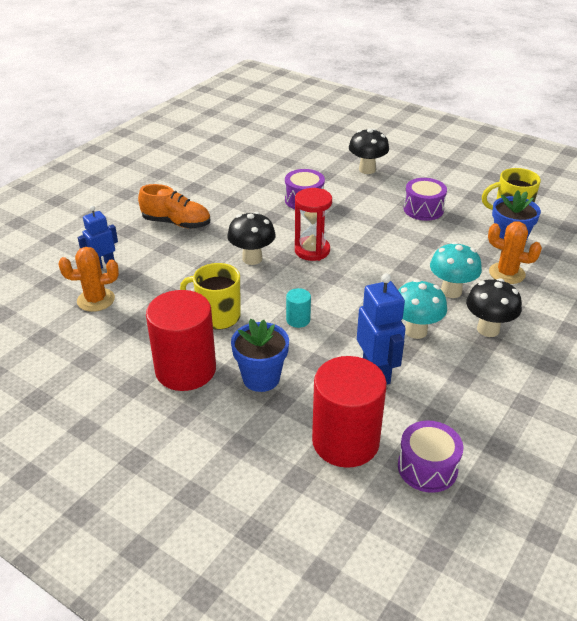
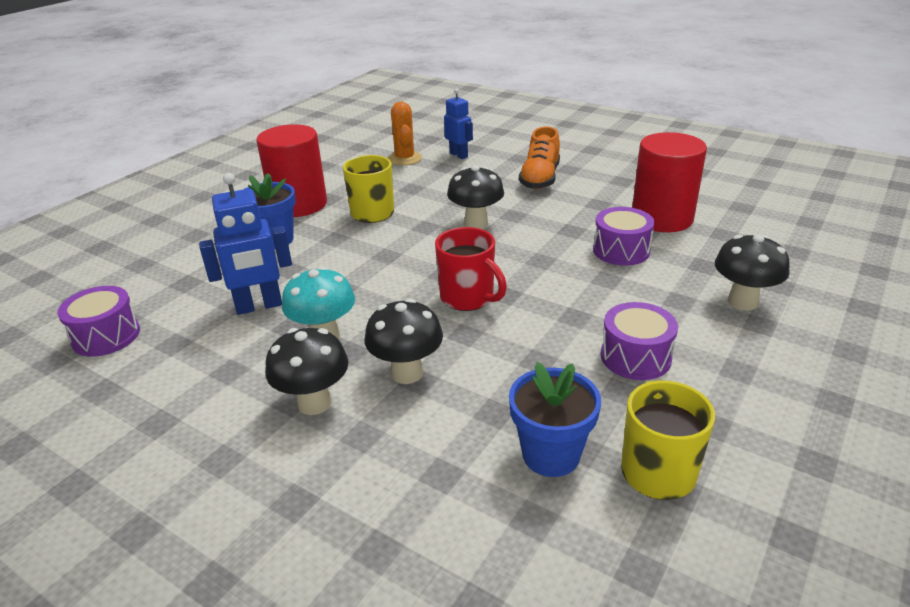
camera: 90 degrees right, 5 degrees down
(298, 320) = (360, 256): turquoise cylinder -> none
(312, 250) = (498, 260): red hourglass -> none
(345, 441) = (169, 287): red cylinder -> red cylinder (662, 218)
(363, 265) = (468, 298): none -> red mug
(451, 291) = (407, 373): turquoise mushroom -> black mushroom
(506, 273) = (454, 440): orange cactus -> none

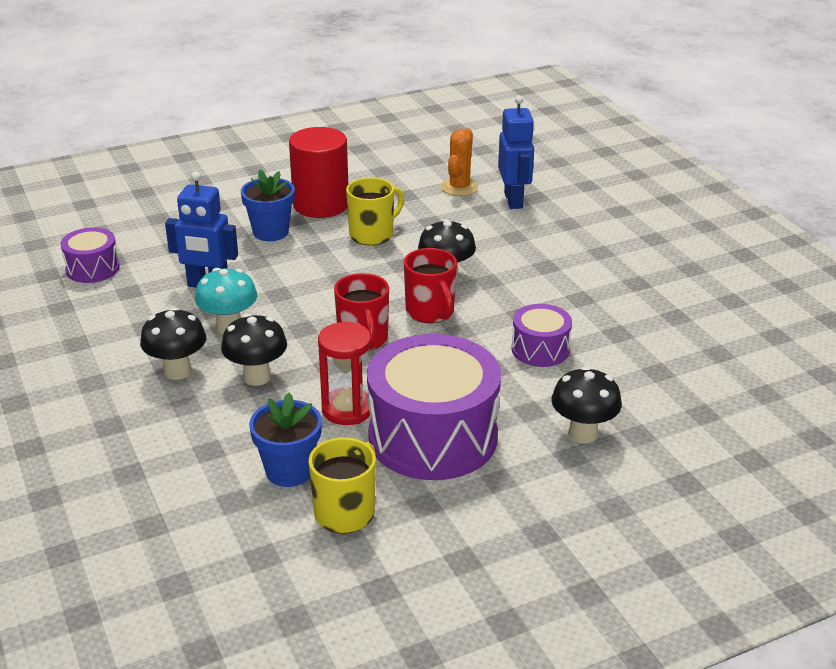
camera: 30 degrees right, 0 degrees up
(459, 155) = (514, 200): blue robot -> blue robot, size x1.51
(498, 254) = (430, 312): none -> red mug
(531, 366) = (347, 409): none -> red hourglass
(540, 178) = (559, 252): orange shoe -> none
(635, 357) = (433, 436): purple drum -> purple drum, size x2.02
(662, 218) = (621, 334): red cylinder -> none

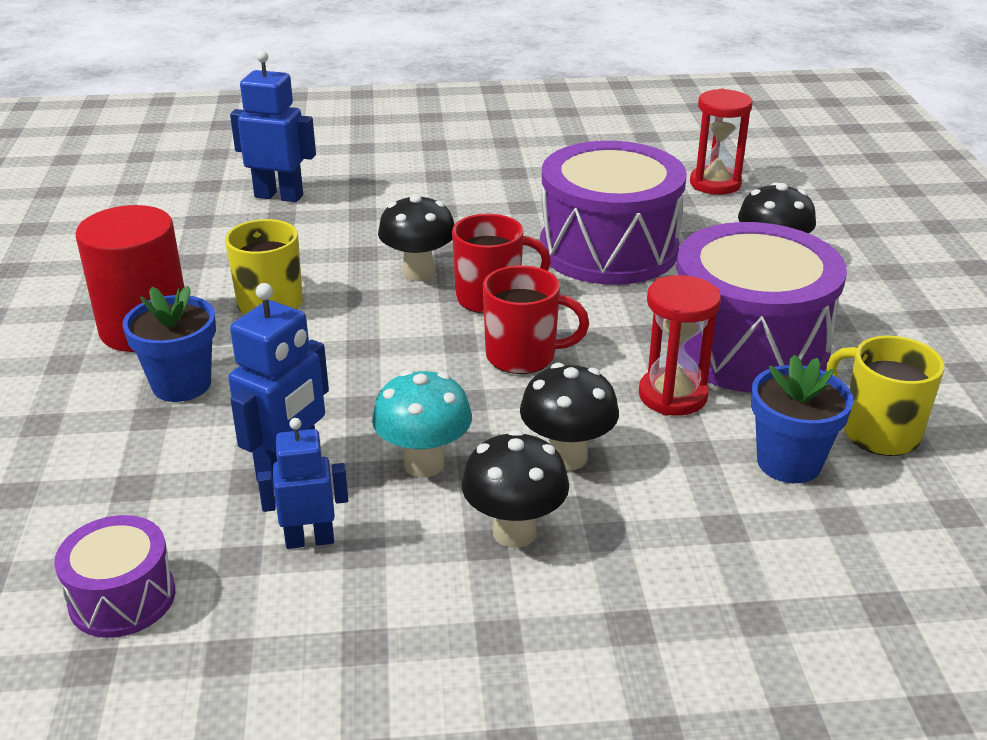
camera: 70 degrees left, 0 degrees up
(150, 307) = (310, 540): none -> blue robot
(459, 187) = (210, 221): orange cactus -> none
(540, 349) = (608, 249): purple drum -> purple drum, size x2.02
(708, 387) = (715, 184): none -> red hourglass

